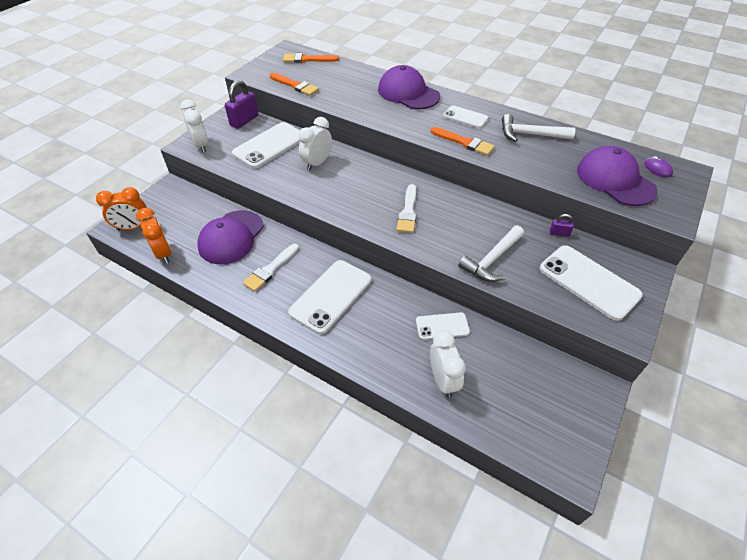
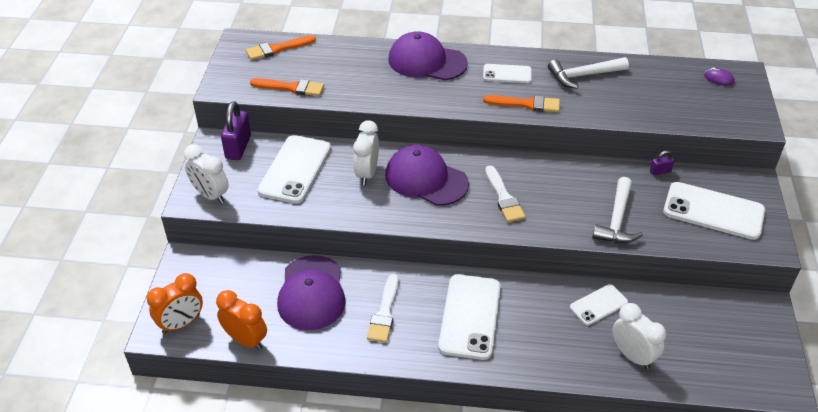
camera: 25 degrees left, 5 degrees down
(615, 180) = (689, 102): purple cap -> purple cap (426, 179)

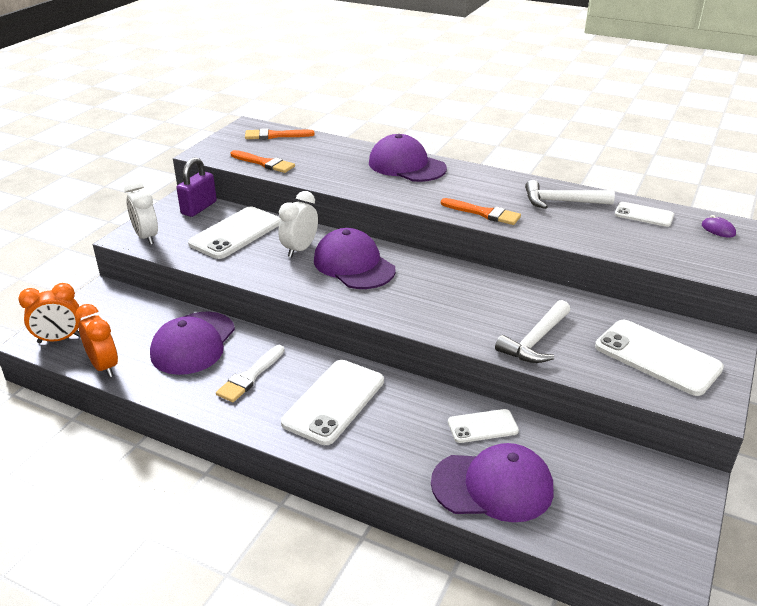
camera: 20 degrees right, 10 degrees down
(503, 197) = (423, 295): white brush -> none
(507, 74) = (480, 187): white phone -> white phone (644, 215)
(632, 356) = (493, 486): white clock -> purple cap
(660, 171) = (613, 309): purple padlock -> none

